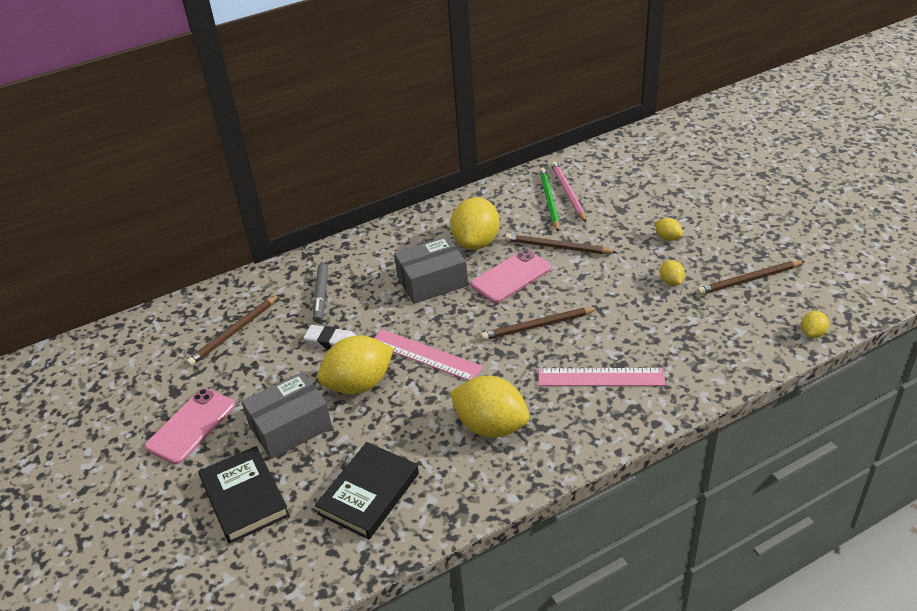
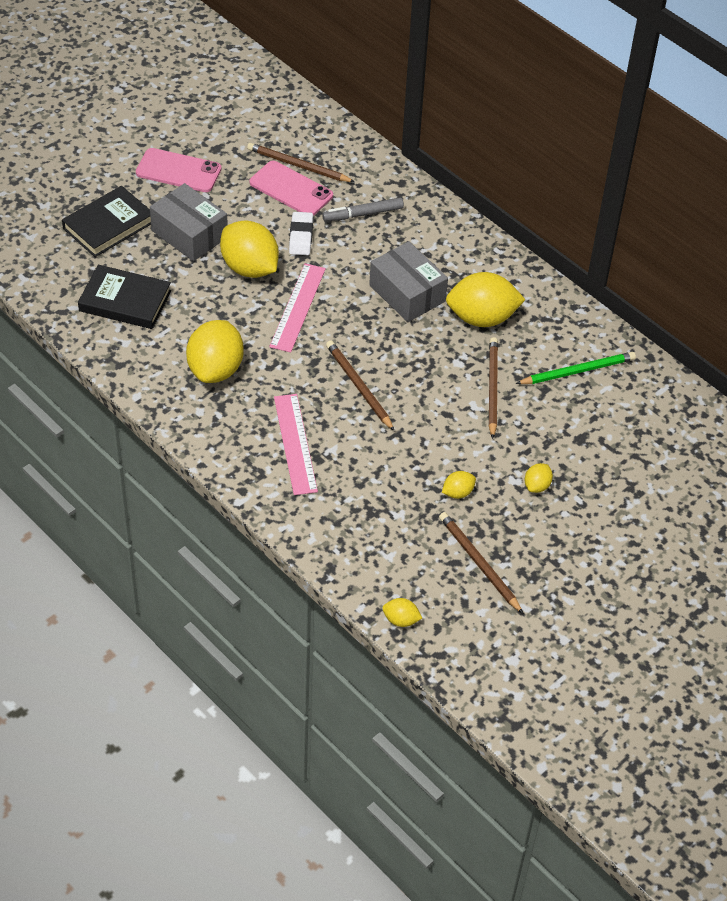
camera: 70 degrees right, 10 degrees up
(511, 276) = (431, 355): pink phone -> pink phone (291, 189)
(568, 193) = (598, 386): pink pencil -> none

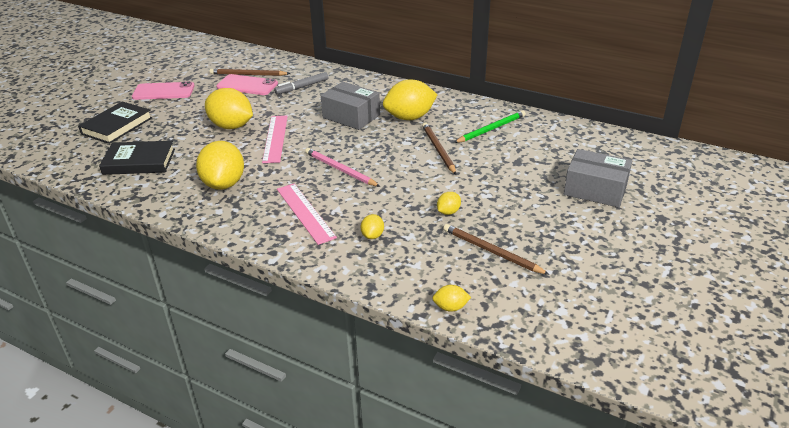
camera: 15 degrees left, 15 degrees down
(189, 234) = (180, 118): grey box -> grey box (595, 190)
(301, 236) = (263, 105): white eraser -> none
(359, 386) = (340, 169): brown pencil -> pink pencil
(537, 486) = (504, 194): yellow lemon -> yellow lemon (372, 235)

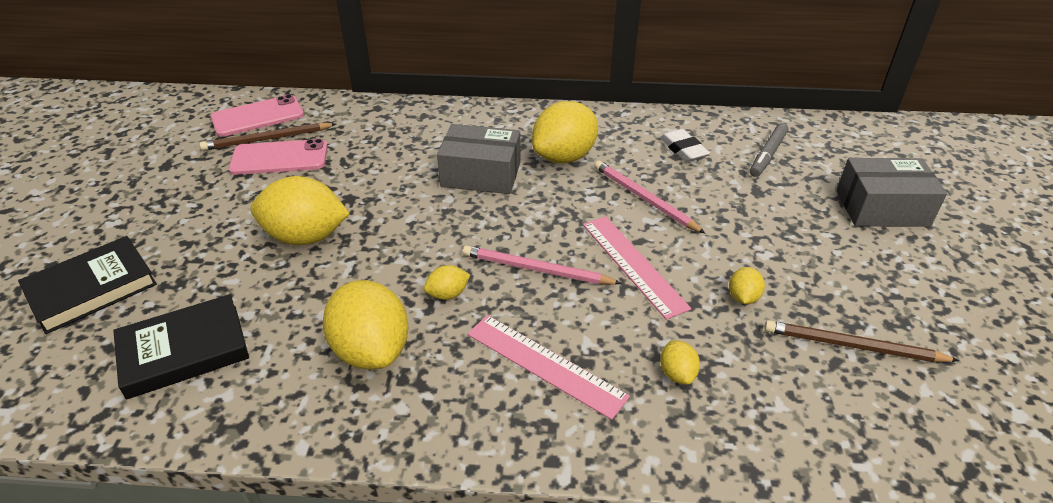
camera: 25 degrees left, 5 degrees up
(117, 126) = (92, 288): black book -> black book turned 45 degrees clockwise
(163, 91) = (139, 200): pink phone -> pink phone (258, 116)
(275, 138) = (394, 241): pink ruler -> pink ruler (633, 265)
(302, 87) = (370, 142): grey marker -> grey marker (768, 155)
(438, 150) = (644, 199): brown pencil -> pink pencil
(450, 307) = (889, 466): yellow lemon -> yellow lemon (448, 294)
(491, 129) = (683, 149): green pencil -> white eraser

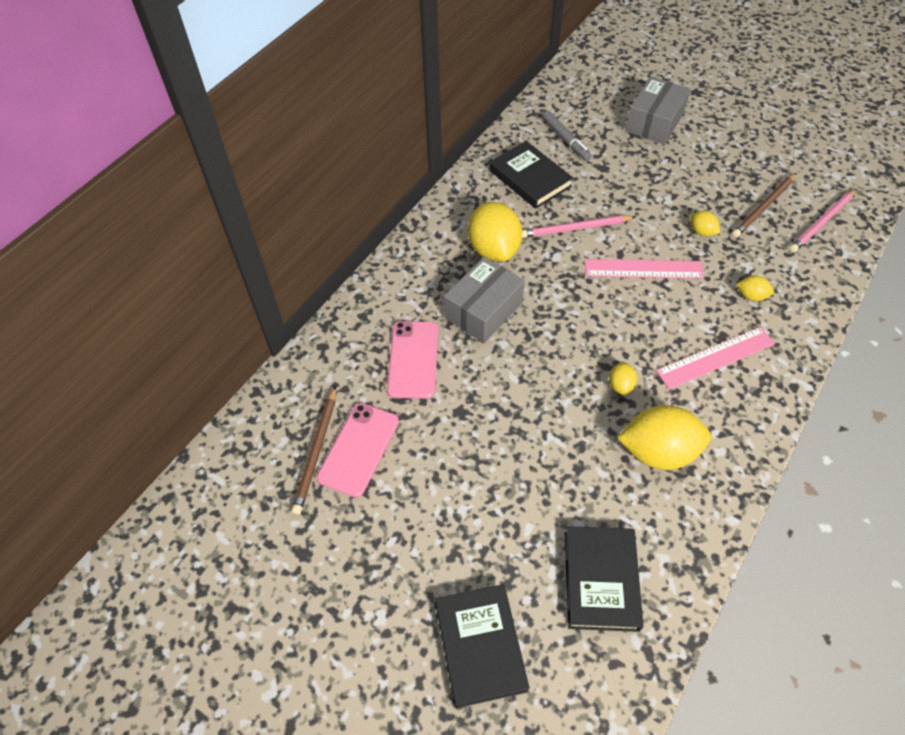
camera: 60 degrees left, 15 degrees up
(258, 116) = (264, 450): pink phone -> pink phone (413, 359)
(306, 237) = (498, 459): yellow lemon -> none
(536, 269) = (620, 323): pink pencil -> pink pencil (822, 222)
(683, 149) = (530, 178): white eraser -> black book

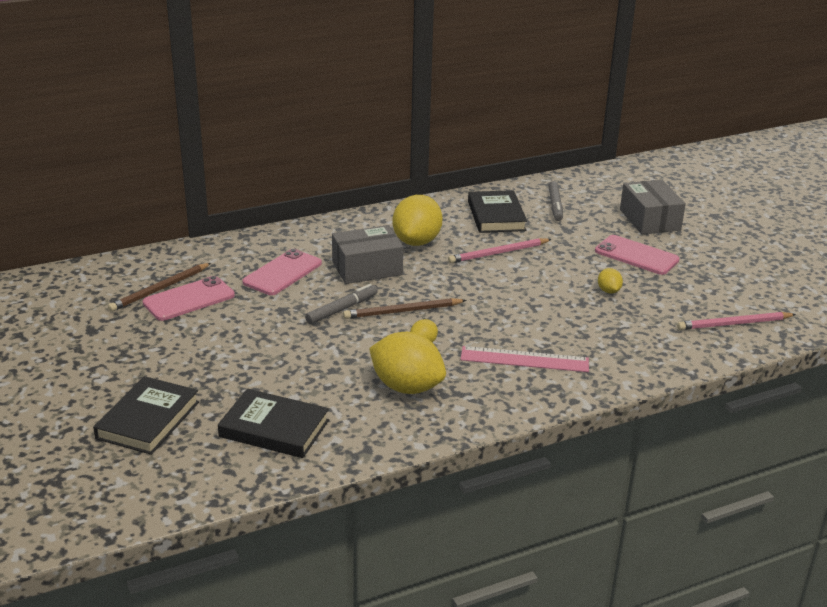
camera: 30 degrees right, 25 degrees down
(512, 380) = (342, 309): none -> grey marker
(575, 228) = (498, 253): pink pencil -> pink pencil turned 45 degrees counterclockwise
(601, 580) = (274, 428): black book -> black book turned 75 degrees clockwise
(643, 269) = (527, 293): pink ruler -> none
(654, 122) = (649, 220): grey box -> grey box turned 75 degrees counterclockwise
(683, 174) = (636, 255): none -> pink phone
(751, 296) = (604, 340): yellow lemon -> none
(763, 207) = (687, 297): brown pencil -> brown pencil (402, 311)

